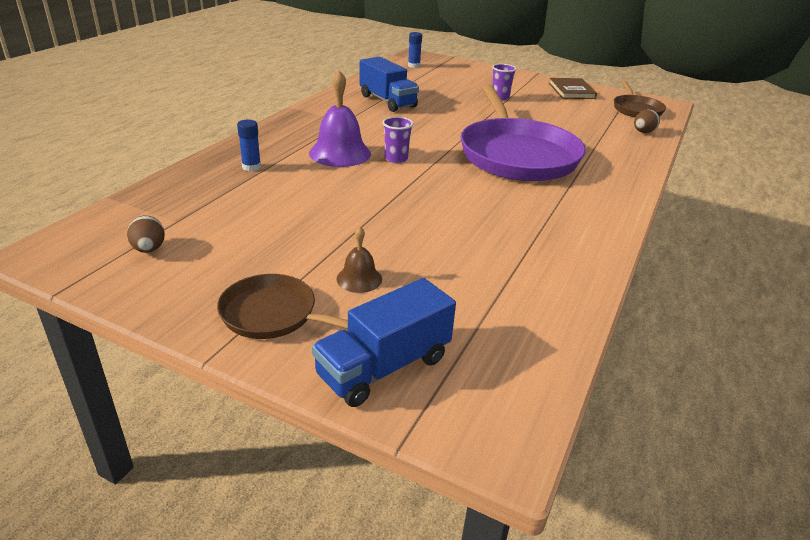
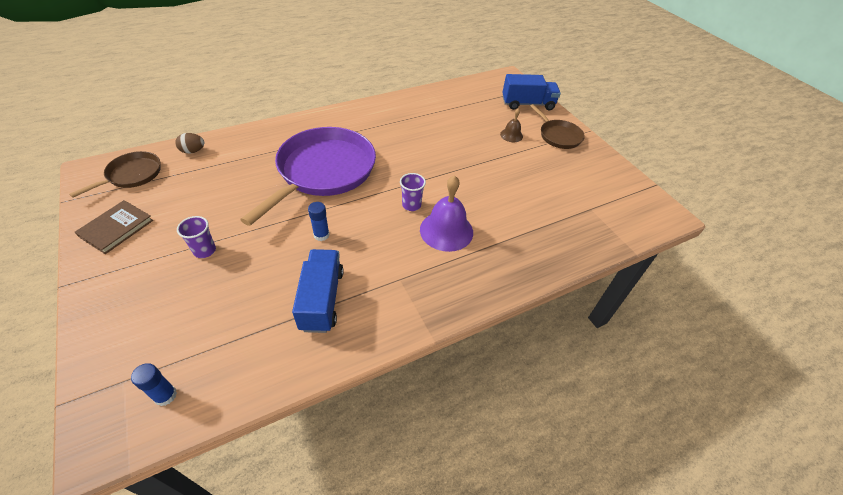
camera: 145 degrees left, 15 degrees up
(149, 249) = (609, 193): brown egg -> none
(251, 167) = (524, 243): blue glue stick -> blue glue stick (321, 235)

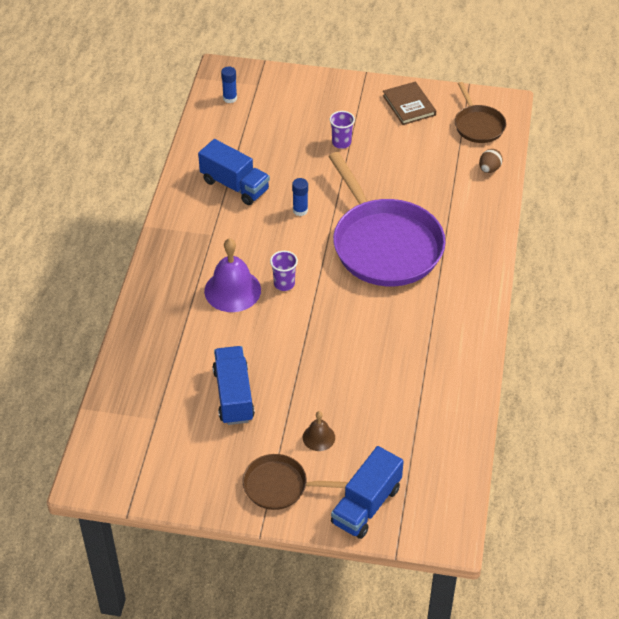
camera: 130 degrees right, 0 degrees up
(529, 182) = (233, 395): none -> blue truck

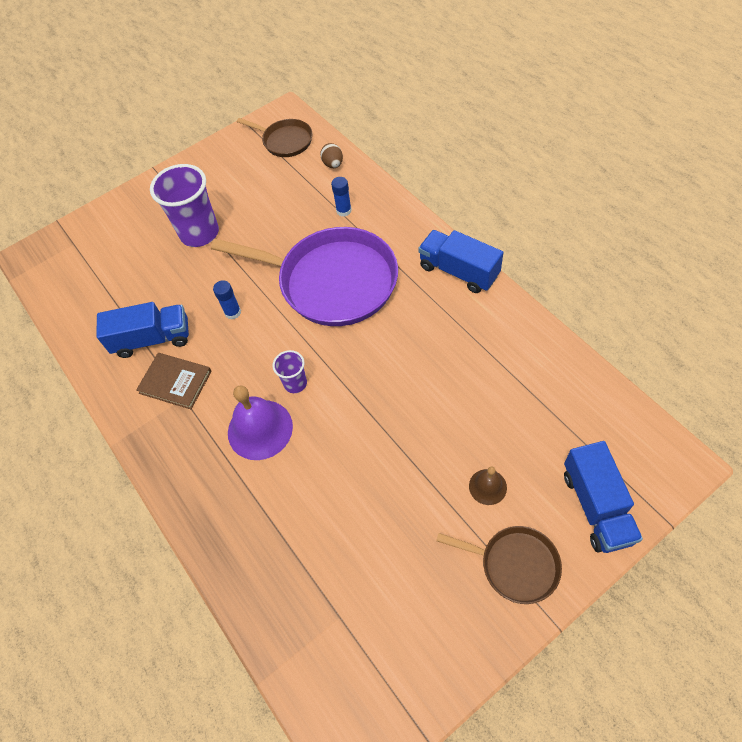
camera: 40 degrees left, 10 degrees up
(230, 98) = (61, 272): blue glue stick -> blue glue stick (344, 211)
(233, 395) = (376, 522): blue truck -> blue truck (458, 271)
(279, 486) = (515, 565): brown pan -> brown pan turned 120 degrees counterclockwise
(341, 143) = (199, 233): purple cup -> purple cup, size x1.99
(409, 105) = (216, 166): brown book -> brown book (175, 382)

